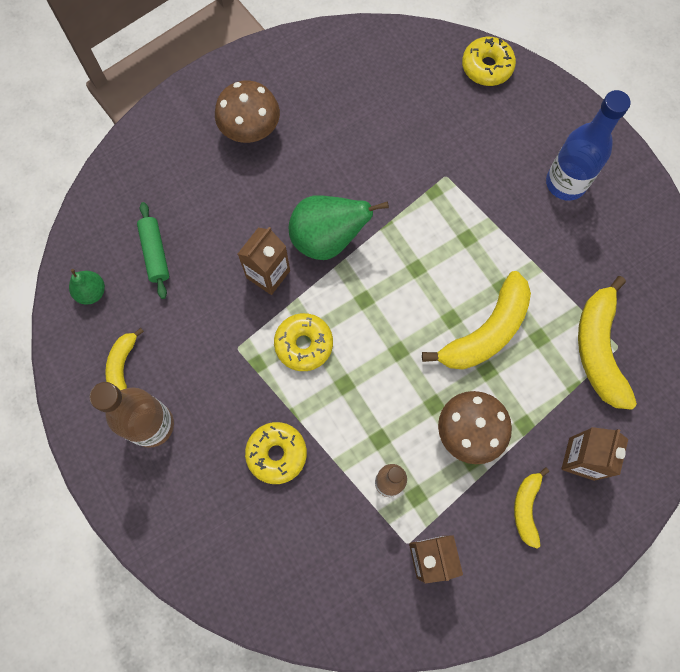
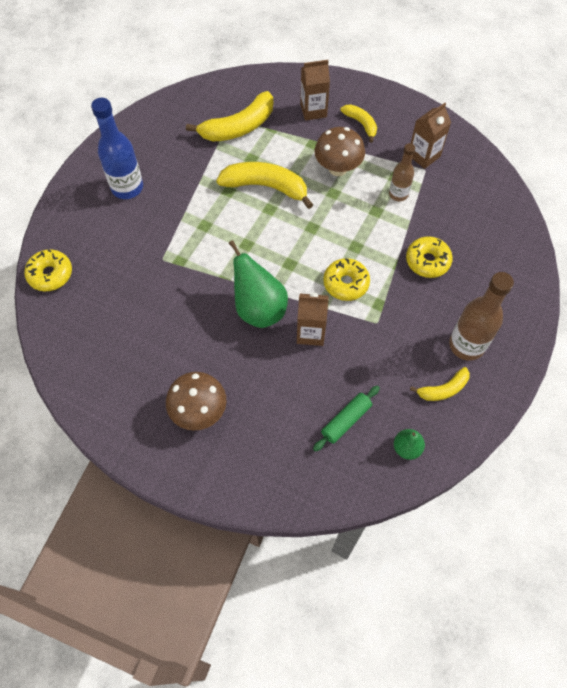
camera: 120 degrees left, 10 degrees down
(526, 508) = (361, 124): yellow banana -> yellow banana turned 105 degrees counterclockwise

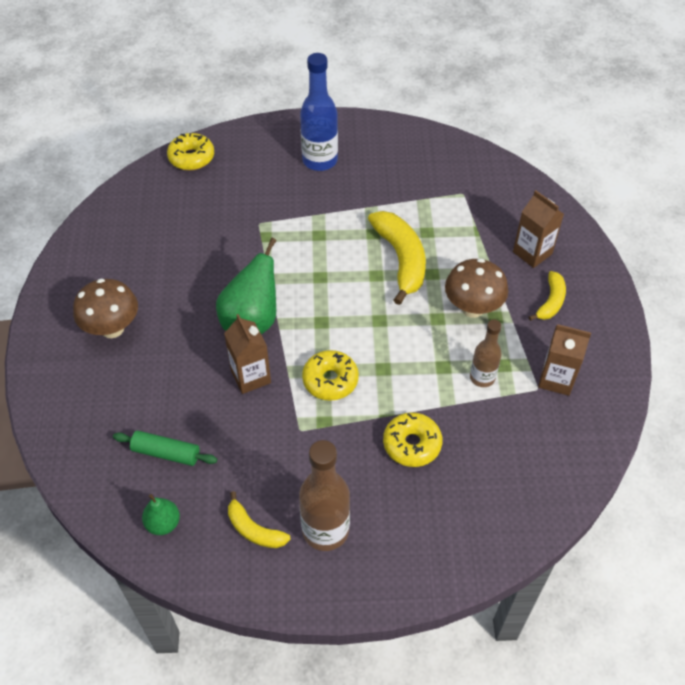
camera: 60 degrees right, 10 degrees down
(238, 127) = (457, 204): yellow banana -> none

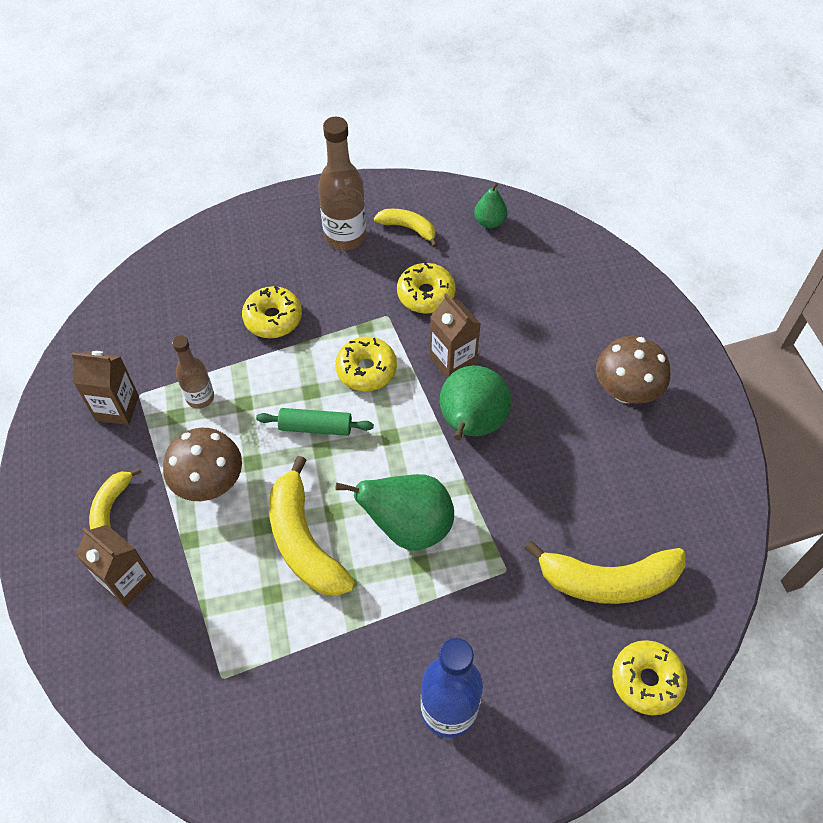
camera: 170 degrees right, 5 degrees up
(166, 453) = (511, 276): green rolling pin -> green rolling pin (315, 427)
(191, 208) = (608, 580): none -> yellow banana
(257, 446) = (426, 294): none -> yellow donut
(321, 258) = (408, 526): none -> green pear

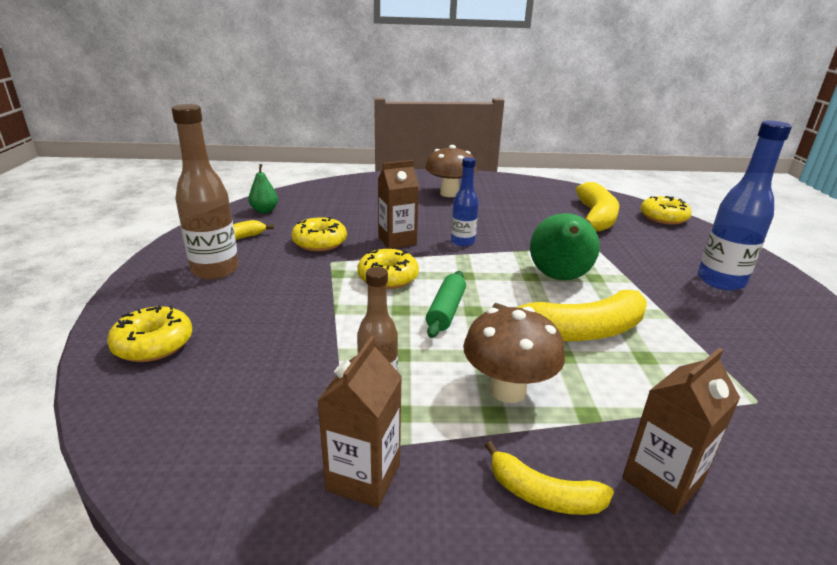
camera: 80 degrees left, 30 degrees down
(273, 318) = (290, 323): yellow donut -> yellow donut (153, 344)
(471, 424) = (462, 242): green pear -> blue bottle

